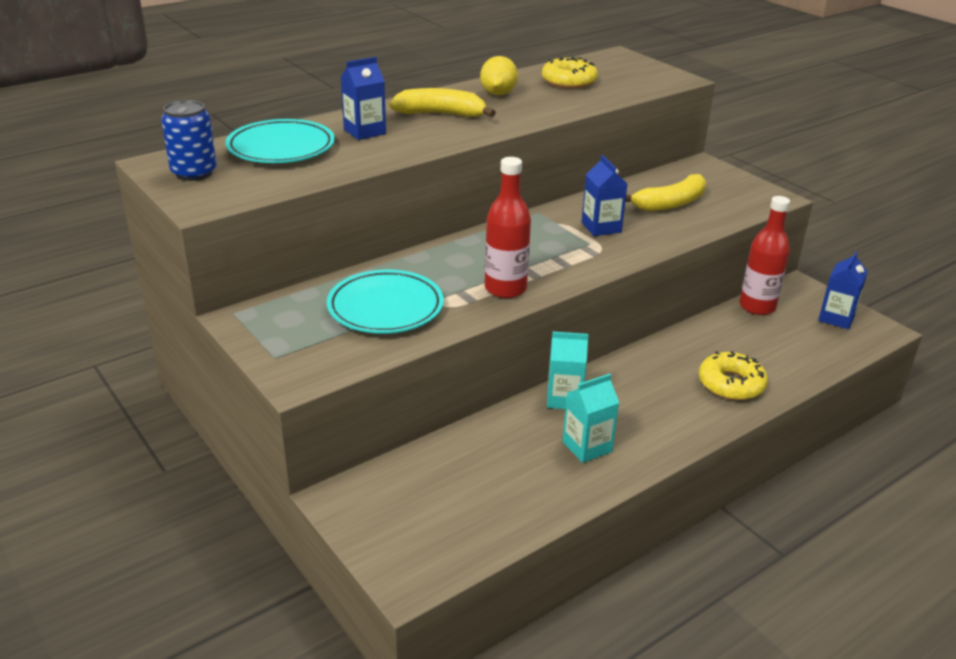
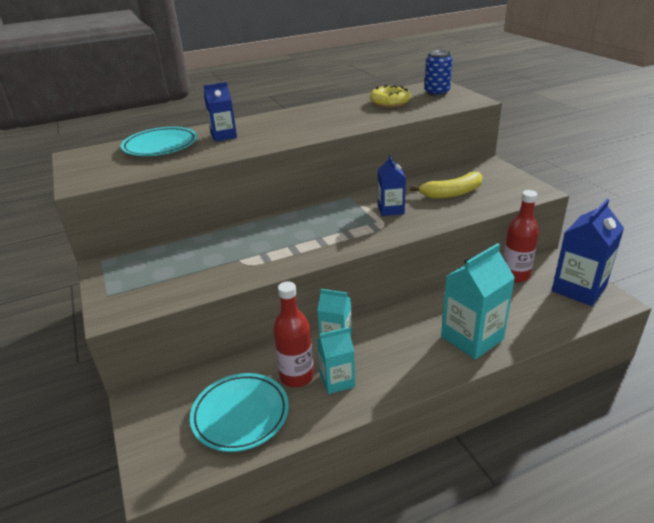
camera: 15 degrees right, 0 degrees up
(194, 173) = (92, 162): blue can -> blue can (437, 92)
(385, 308) = (203, 263): turquoise plate -> turquoise plate (240, 415)
(441, 114) = (284, 124): yellow banana -> none
(498, 94) = (333, 111): yellow lemon -> none
(505, 289) = (296, 253): red bottle -> red bottle (297, 376)
(731, 384) = (472, 338): yellow donut -> turquoise carton
(836, 318) = (578, 289): blue carton -> blue carton, size x1.67

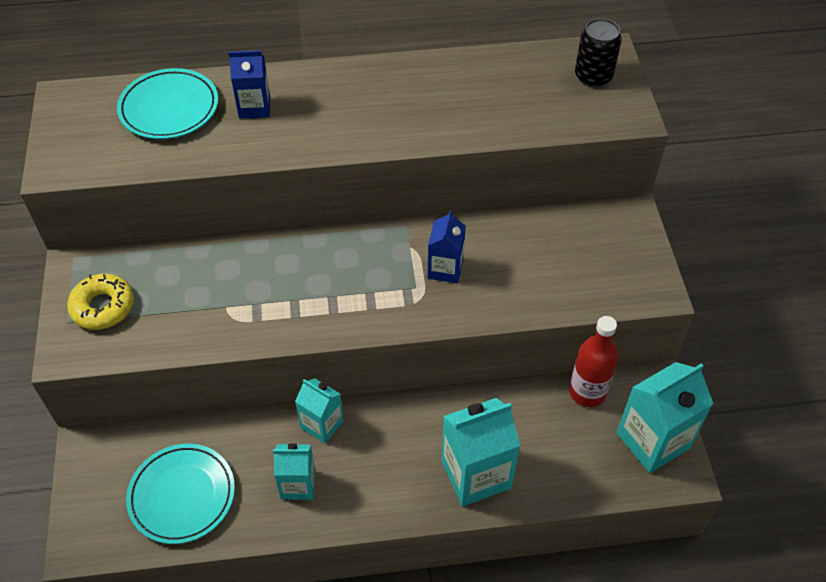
camera: 15 degrees right, 20 degrees up
(297, 376) = (258, 464): red bottle -> none
(390, 102) = (511, 85): yellow donut -> yellow donut (103, 307)
(437, 92) = (593, 76): blue can -> black can
(452, 193) = (541, 260): yellow banana -> none
(578, 289) = (653, 440): blue carton -> turquoise carton

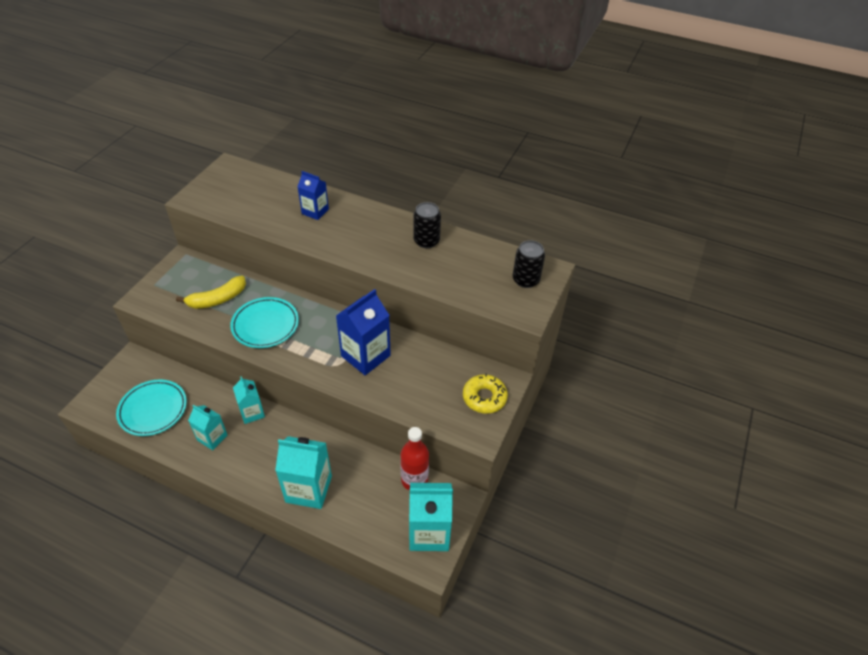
camera: 30 degrees right, 5 degrees down
(103, 307) = (176, 286): yellow donut -> yellow donut (484, 397)
(169, 108) = (272, 193): turquoise plate -> turquoise plate (265, 325)
(181, 296) = (217, 299): none -> yellow banana
(435, 82) = (426, 241): none -> black can
(445, 269) = (365, 356): blue carton -> blue carton, size x1.67

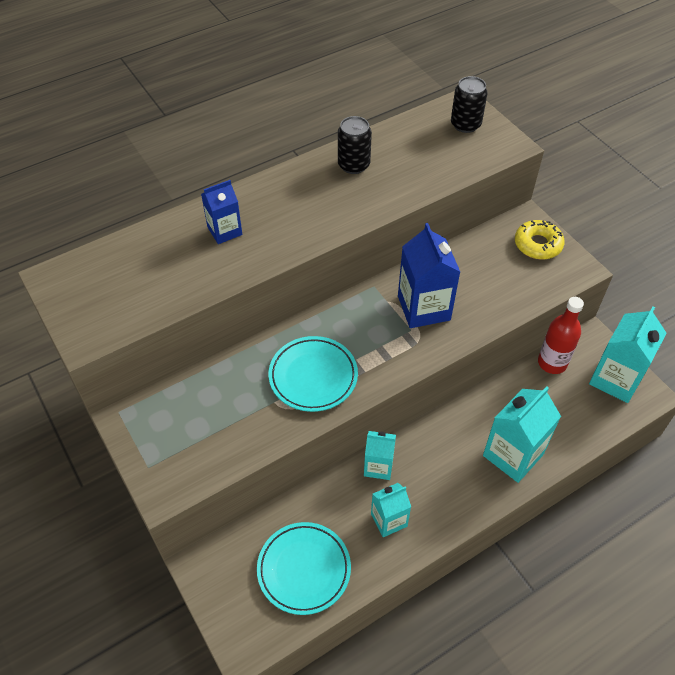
camera: 55 degrees left, 5 degrees up
(217, 299) = (232, 407): yellow banana -> none

